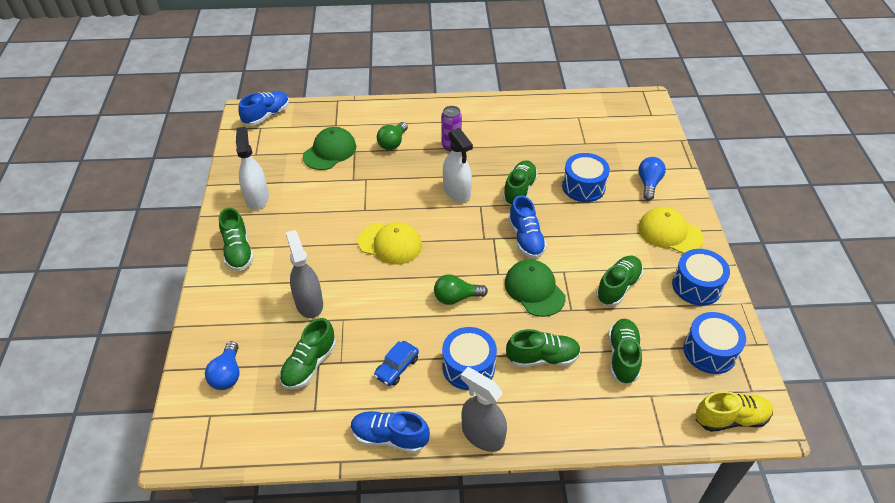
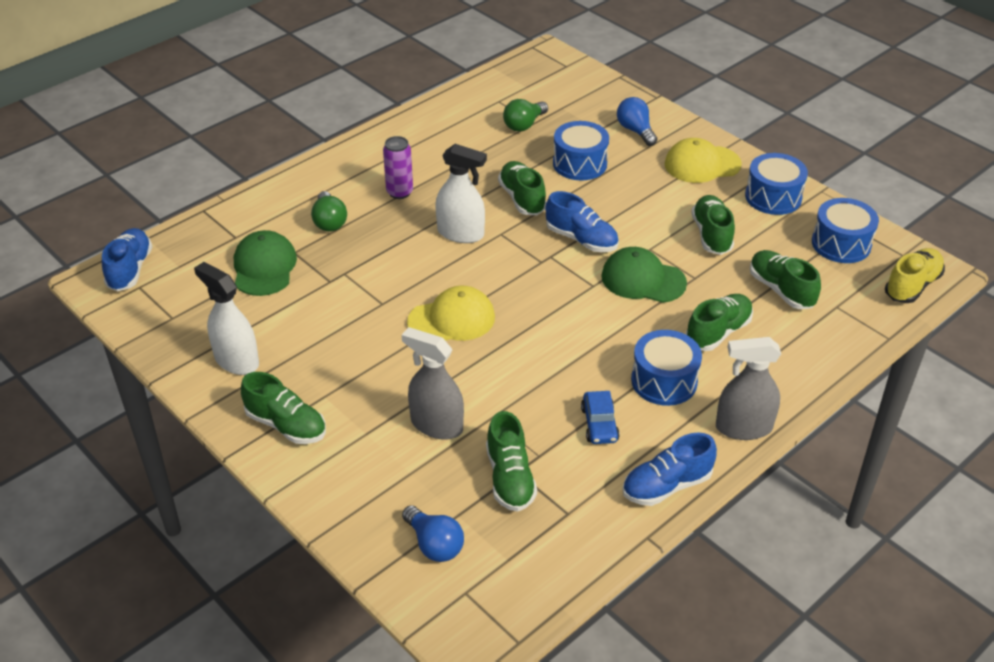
camera: 40 degrees left, 5 degrees down
(456, 297) = (579, 329): green light bulb -> green light bulb (524, 125)

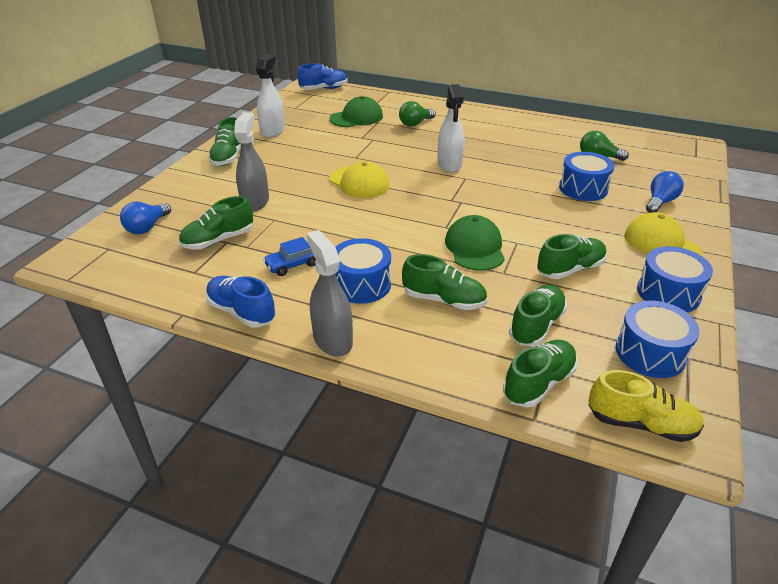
camera: 65 degrees right, 5 degrees down
(399, 192) = (467, 135): purple can -> none
(522, 198) = (512, 176): green shoe -> green shoe (538, 383)
(581, 239) = (494, 210): blue shoe -> none

